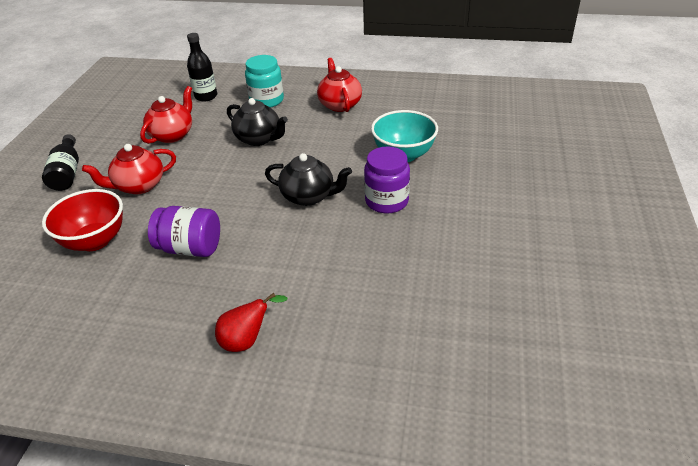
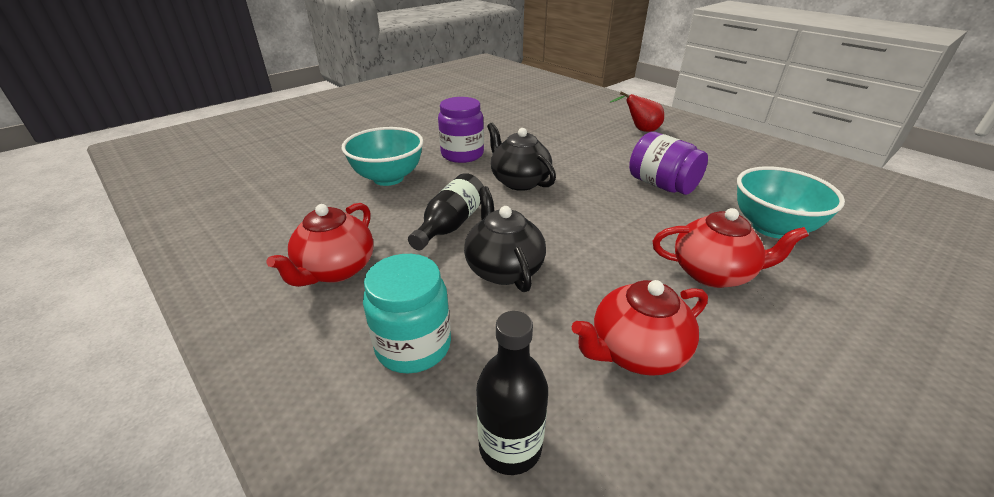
camera: 145 degrees left, 5 degrees down
(67, 173) = (857, 358): black bottle -> black bottle (450, 225)
(95, 241) = (771, 227): red bowl -> turquoise bowl

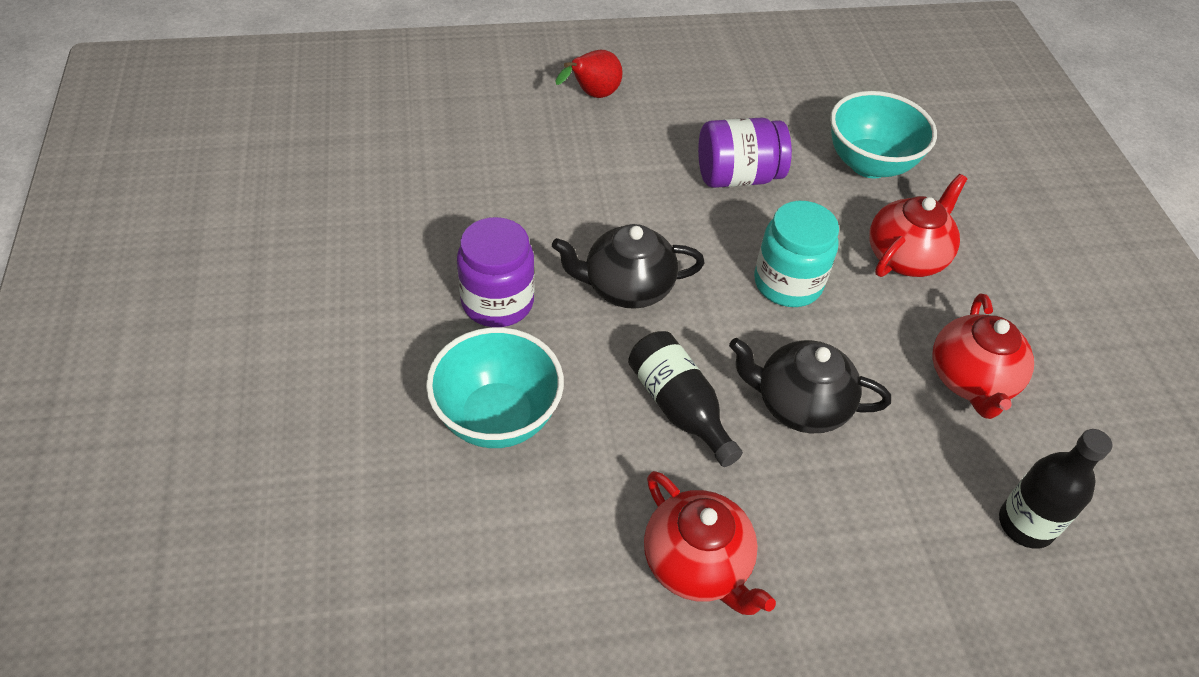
camera: 60 degrees left, 15 degrees up
(413, 346) = (876, 540): turquoise jar -> turquoise jar (787, 283)

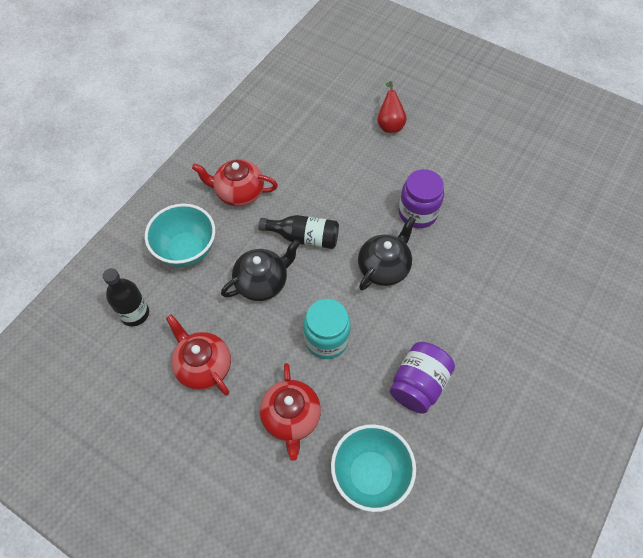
camera: 135 degrees right, 10 degrees up
(497, 418) = (356, 176): turquoise bowl -> turquoise bowl (186, 250)
(592, 95) = (548, 363): red pear -> red pear (390, 124)

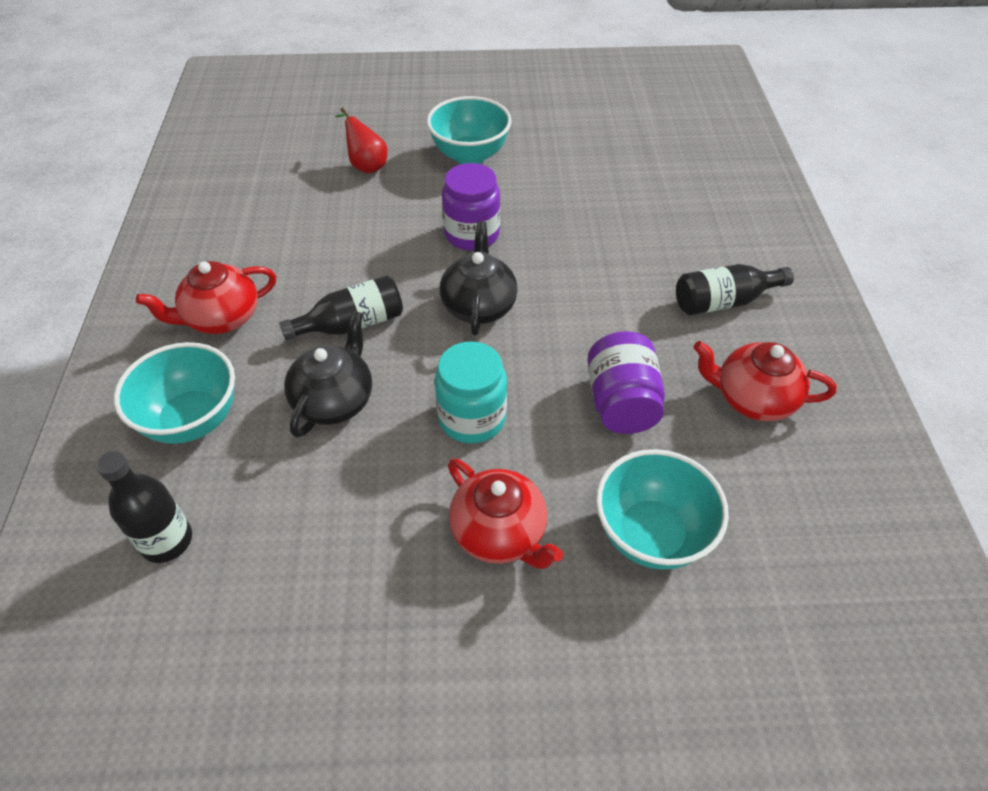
camera: 35 degrees left, 10 degrees down
(203, 366) = (327, 546): red teapot -> red teapot (752, 399)
(461, 150) = (470, 156): none -> turquoise bowl
(543, 356) = (724, 301): none -> black bottle

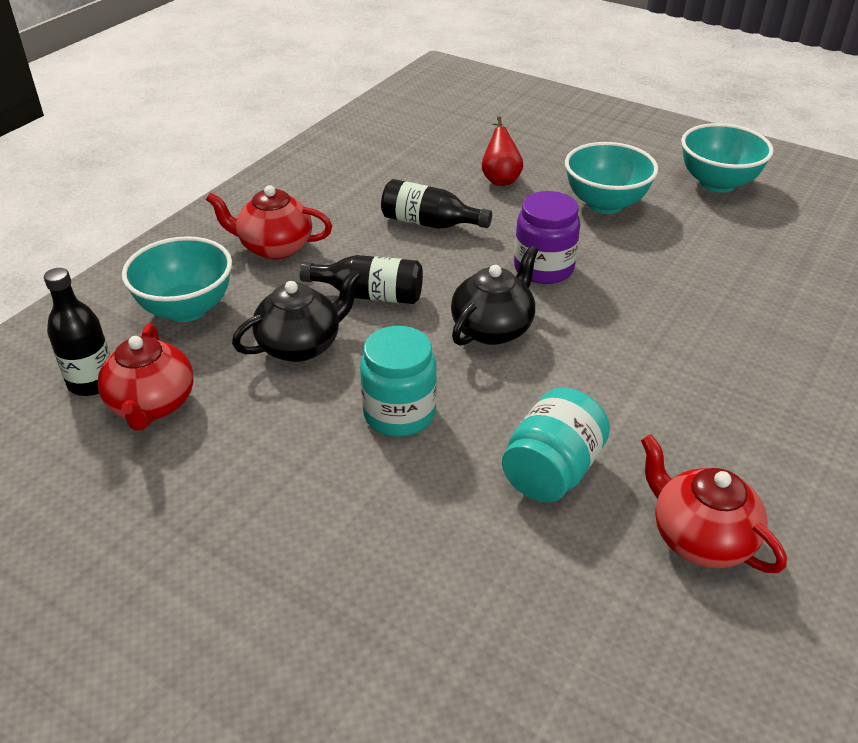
camera: 35 degrees right, 10 degrees down
(500, 533) = (334, 515): red teapot -> red teapot (152, 405)
(621, 403) = (552, 471): purple jar -> turquoise jar
(651, 534) = (470, 596): turquoise bowl -> turquoise bowl (717, 183)
(724, 301) = (756, 435): black bottle -> black bottle (429, 223)

